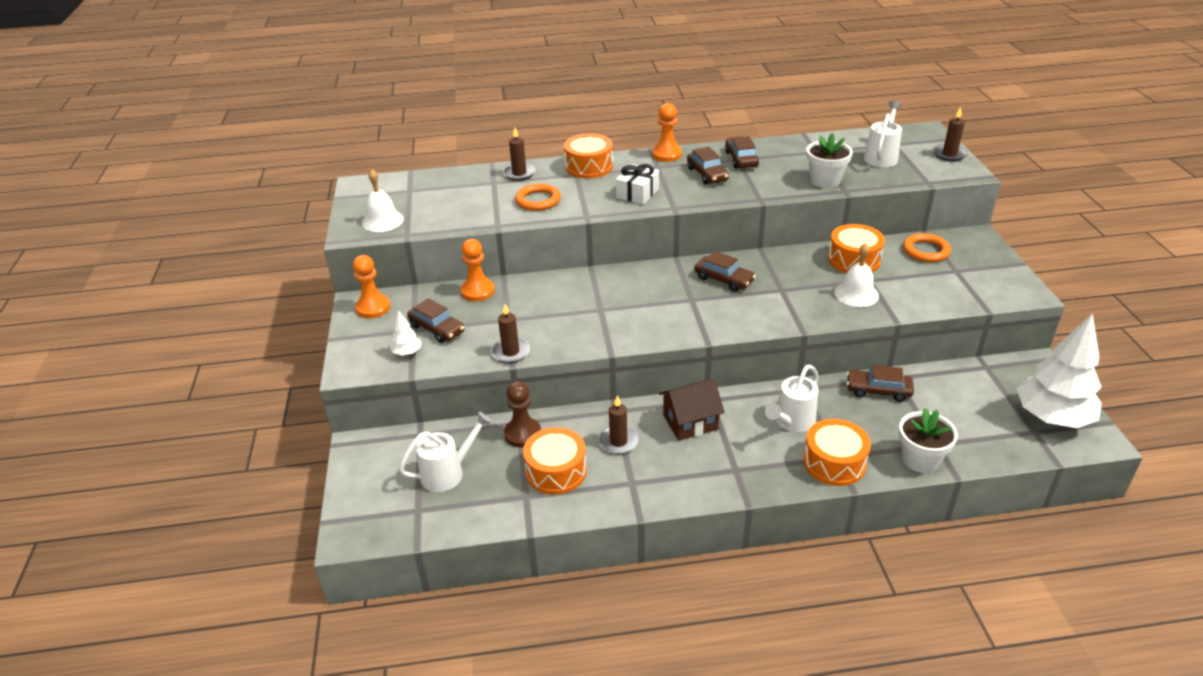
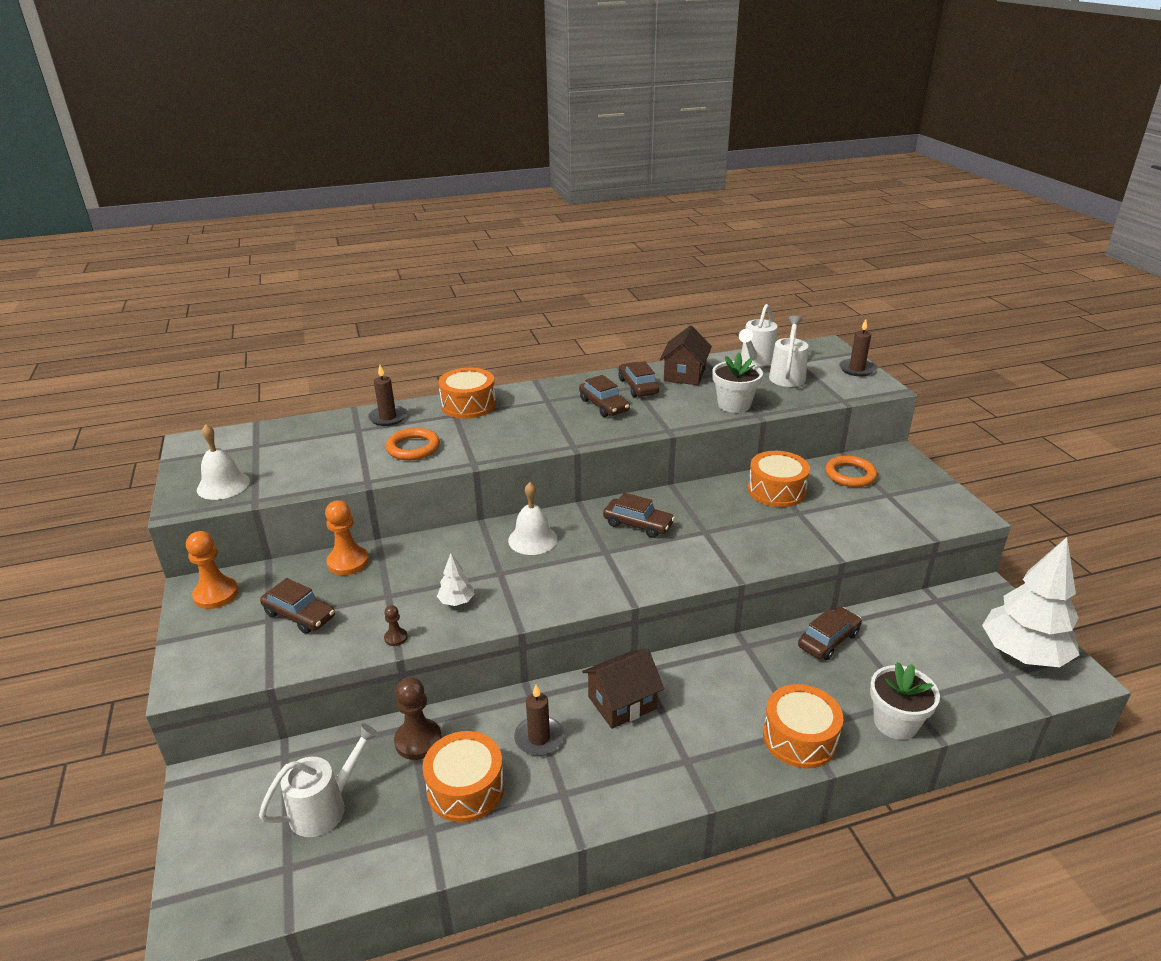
camera: 10 degrees left, 5 degrees down
(407, 352) = (263, 651): white tree -> white tree (456, 602)
(511, 352) = (396, 638): brown candle -> brown pawn
(637, 193) = (529, 432): white gift -> none
(667, 154) = (555, 386): orange pawn -> none
(786, 150) = (684, 375): none -> brown house
(791, 422) = (740, 690): white watering can -> white watering can (755, 360)
(856, 294) = (788, 530): white bell -> white bell (532, 539)
(878, 390) = (828, 640): brown car -> brown car turned 135 degrees clockwise

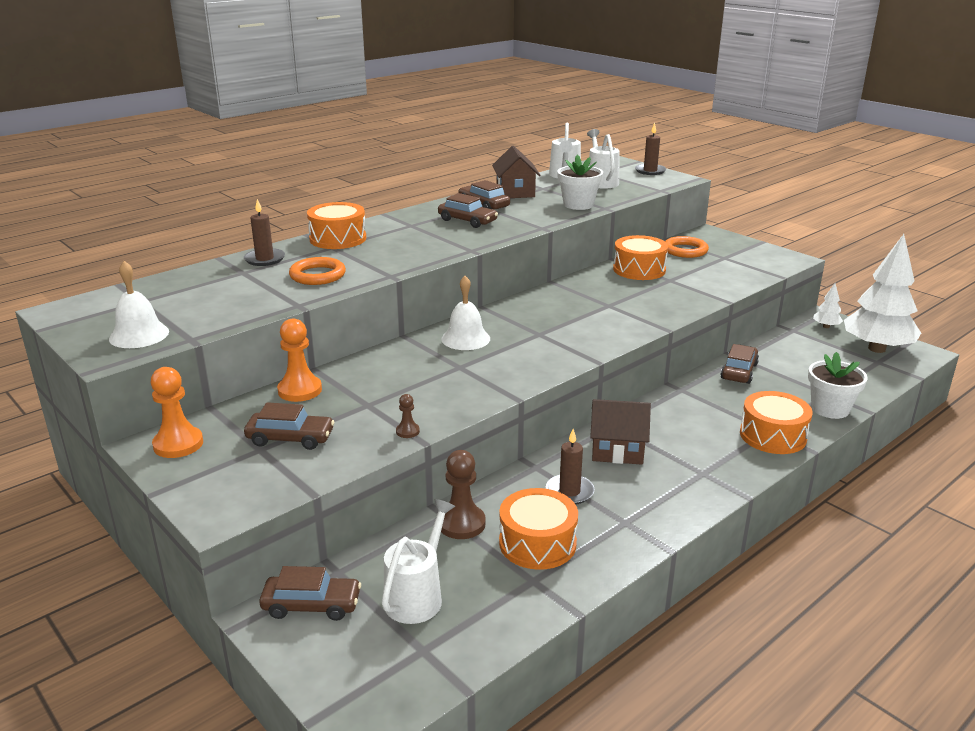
camera: 25 degrees left, 5 degrees down
(456, 602) = (440, 394): white tree -> white tree (826, 326)
(622, 703) = (617, 450): brown house -> brown house turned 60 degrees clockwise
(638, 524) = (548, 311): brown car -> brown car (311, 605)

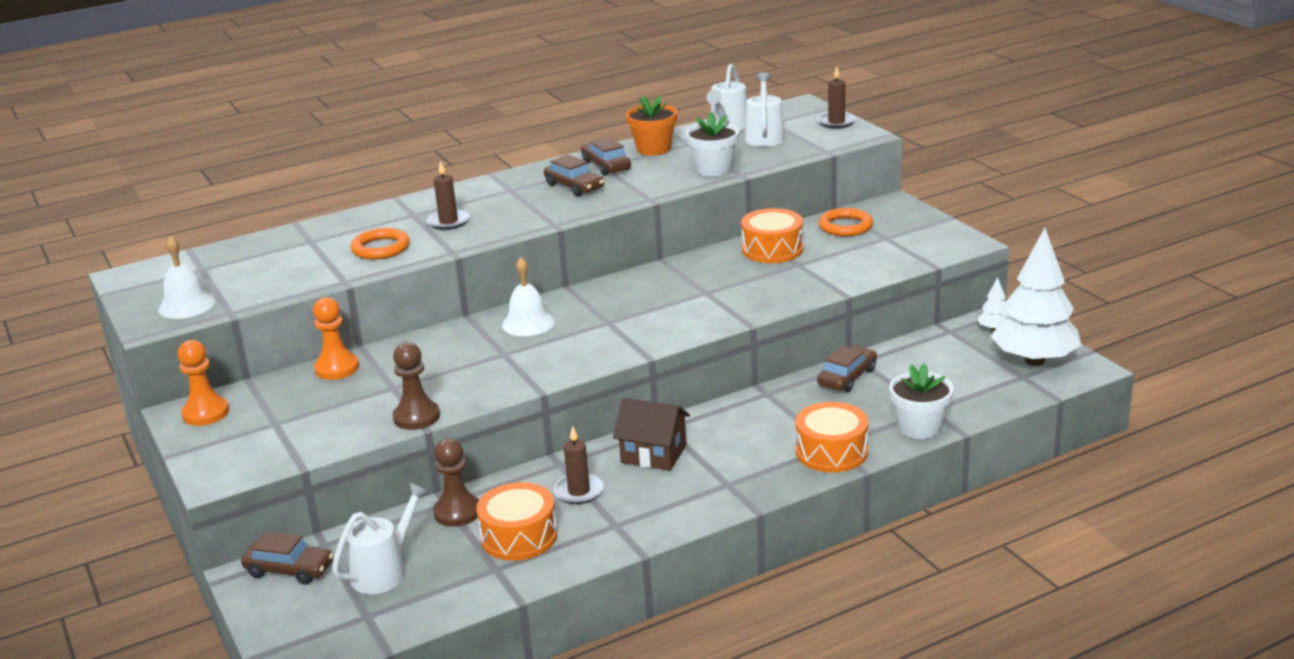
camera: 15 degrees right, 0 degrees up
(264, 259) = (339, 226): brown candle -> brown candle (448, 222)
(290, 438) = (306, 415): brown car -> none
(338, 239) = (424, 204): orange drum -> none
(407, 431) = (416, 417): brown pawn -> brown pawn, size x1.98
(515, 192) = (653, 149): brown house -> orange flower pot

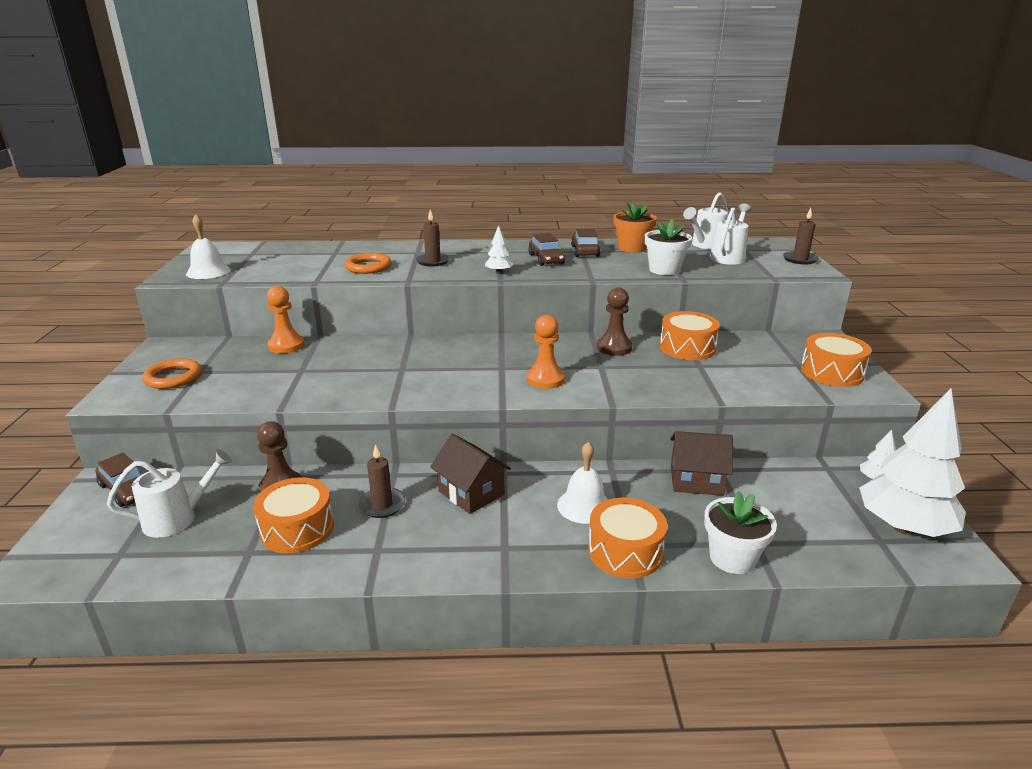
camera: 25 degrees right, 0 degrees up
(206, 413) = (174, 351): orange pawn -> orange pawn (545, 379)
(416, 417) = (286, 397): brown pawn -> brown pawn (614, 348)
(528, 323) = (444, 351): white bell -> white bell (584, 506)
(542, 217) = (499, 272): none -> white tree
(845, 226) = (767, 346): orange ring -> orange ring (173, 377)
(847, 377) = (696, 480): brown car -> brown house
(920, 238) = (831, 372): none -> orange drum

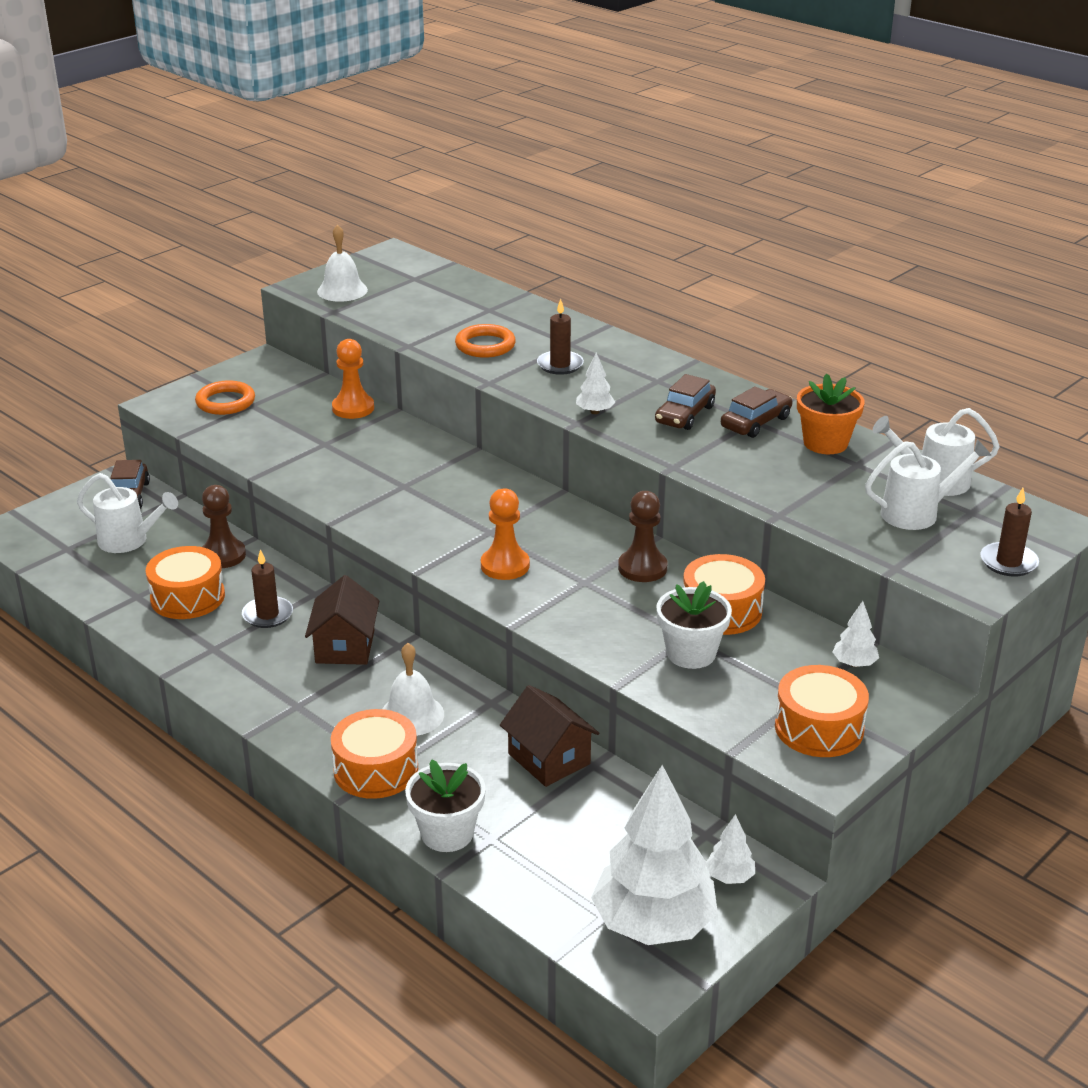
camera: 45 degrees right, 5 degrees up
(664, 270) = (786, 493): white flower pot -> white flower pot (691, 653)
(782, 341) = (854, 664): none -> white tree

